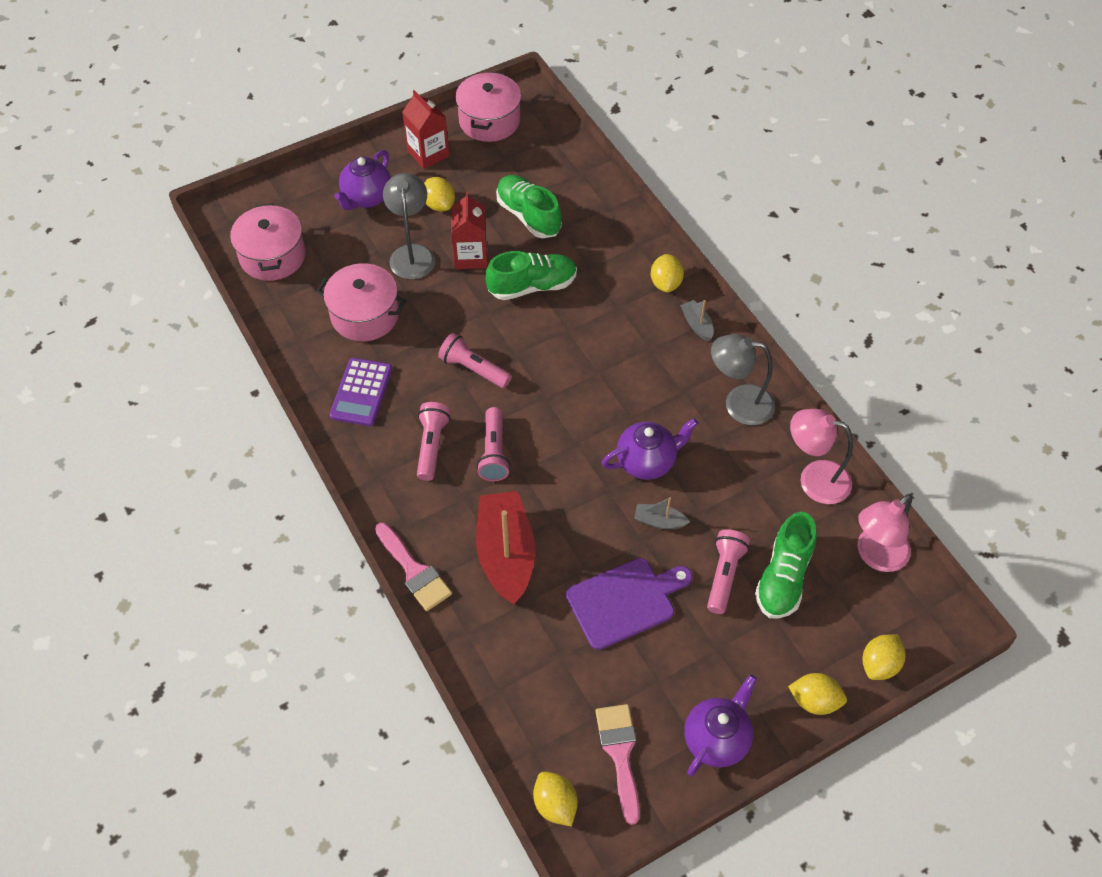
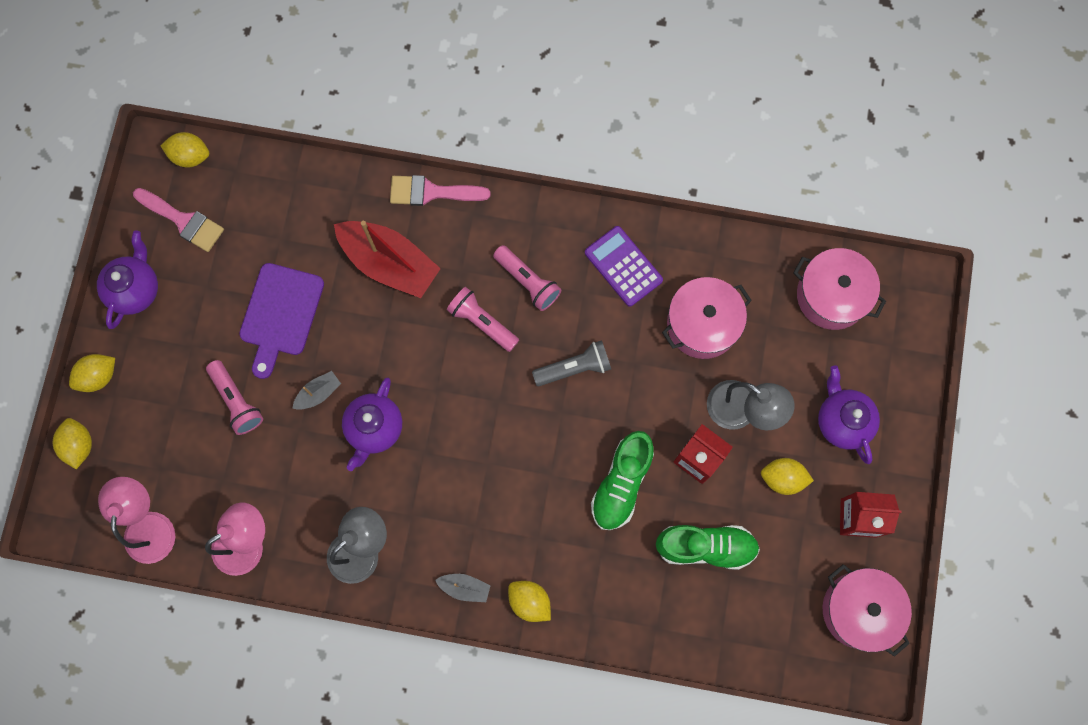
camera: 130 degrees right, 20 degrees up
(473, 369) = (574, 368): pink flashlight -> grey flashlight
(717, 739) = (135, 289): purple teapot -> purple teapot turned 150 degrees counterclockwise
(783, 577) = (196, 441): green shoe -> none

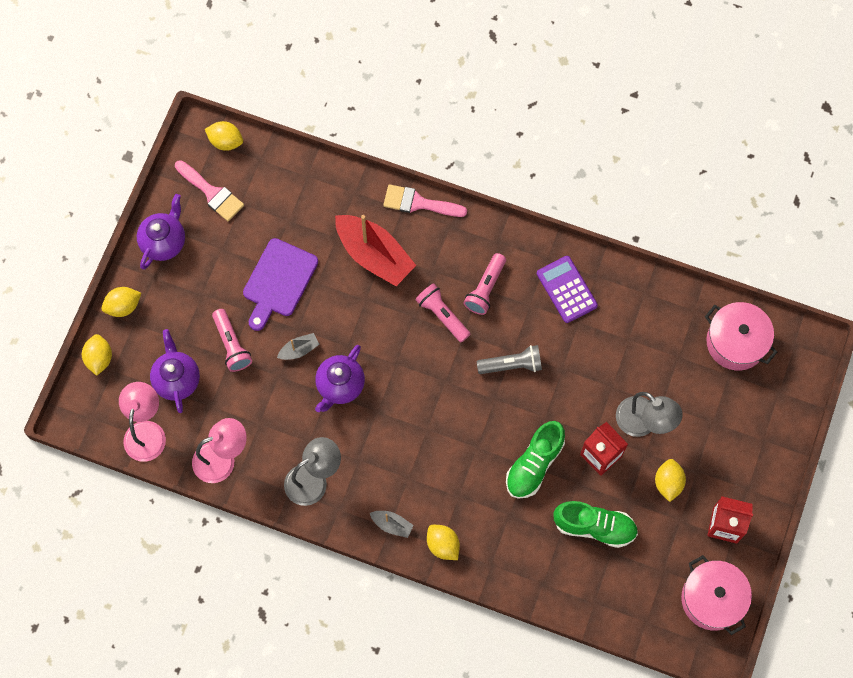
camera: 10 degrees right, 5 degrees down
(528, 282) = (485, 289): pink flashlight -> pink flashlight turned 60 degrees clockwise
(702, 324) = (624, 347): pink pot -> none
(782, 478) = (668, 483): yellow lemon -> yellow lemon turned 75 degrees clockwise
(842, 421) = (726, 445): purple teapot -> purple teapot (177, 379)

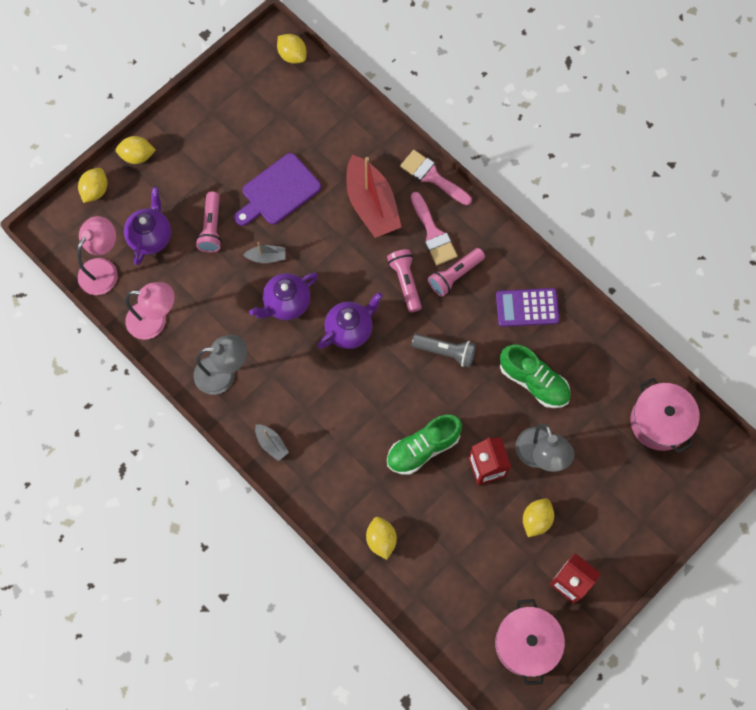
camera: 25 degrees right, 0 degrees up
(164, 242) = (198, 117): purple teapot -> purple teapot (350, 330)
(212, 193) = (259, 93): pink brush -> pink brush (433, 233)
(443, 545) = (307, 482): yellow lemon -> yellow lemon (381, 540)
(566, 289) = (527, 307): purple calculator -> purple calculator turned 90 degrees counterclockwise
(594, 527) = (450, 528): green shoe -> green shoe (533, 381)

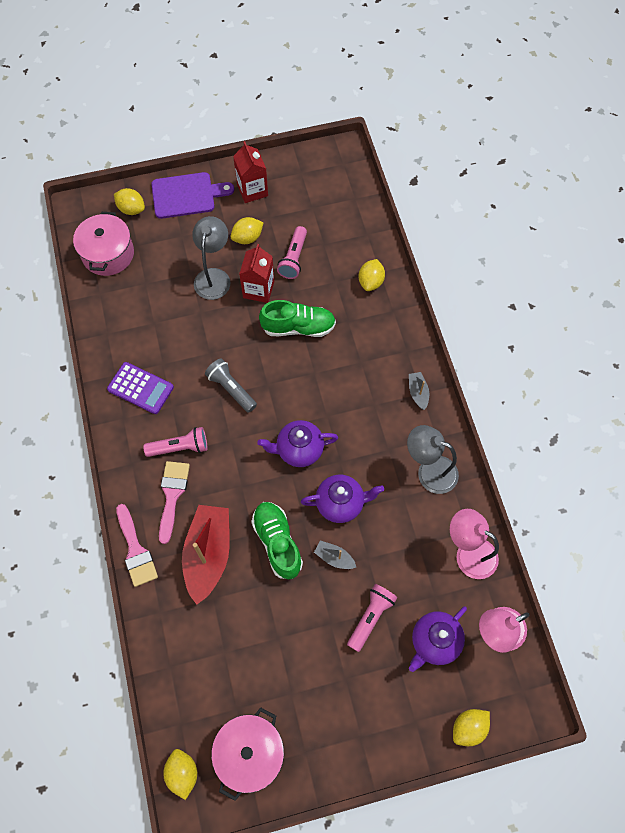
camera: 150 degrees left, 5 degrees down
(137, 156) = (407, 744): yellow lemon -> yellow lemon (131, 209)
(278, 191) = (286, 619): purple cutting board -> purple cutting board (187, 195)
(405, 282) = (225, 465): pink flashlight -> pink flashlight (294, 258)
(526, 644) = (309, 171): pink pot -> pink pot (250, 753)
(533, 381) = (178, 330): green shoe -> green shoe (277, 542)

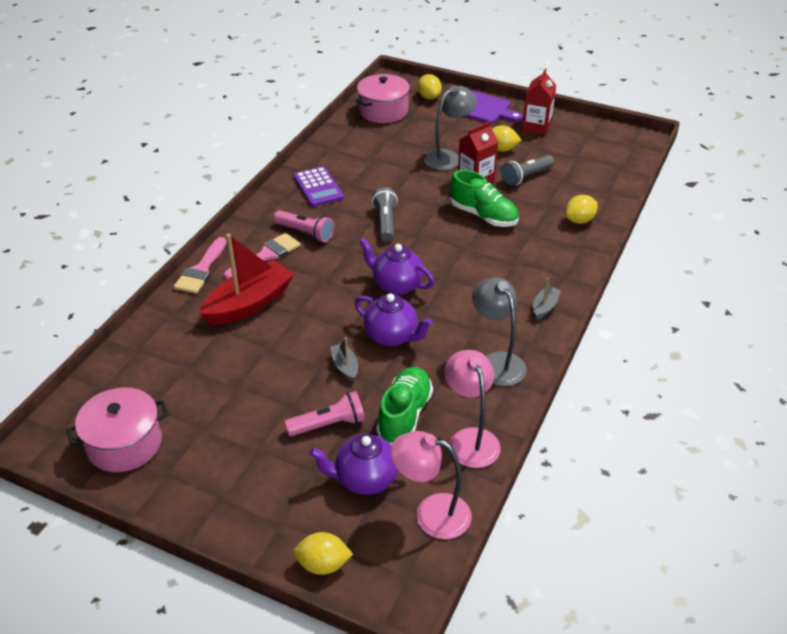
camera: 40 degrees right, 25 degrees down
(182, 773) = (62, 419): yellow lemon -> none
(277, 542) = (310, 329): green shoe -> green shoe (404, 415)
(294, 258) = (526, 177): pink flashlight -> grey flashlight

